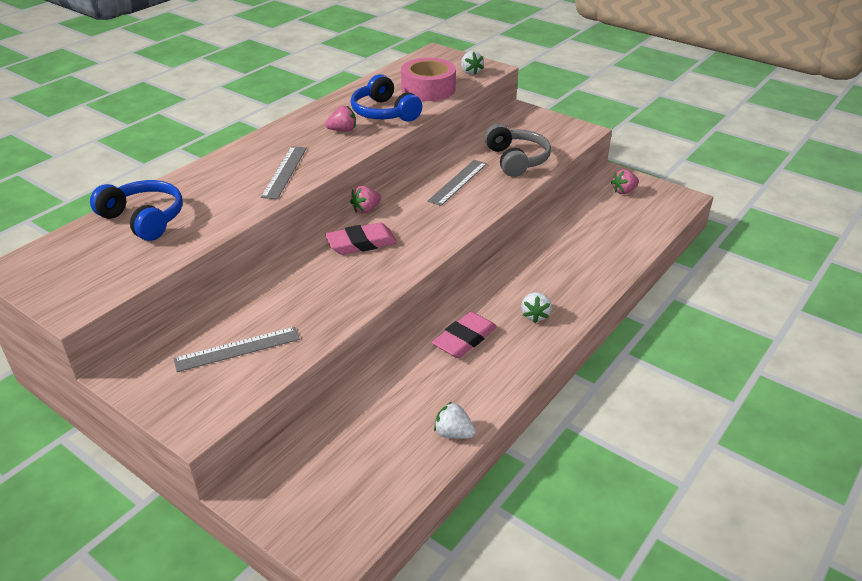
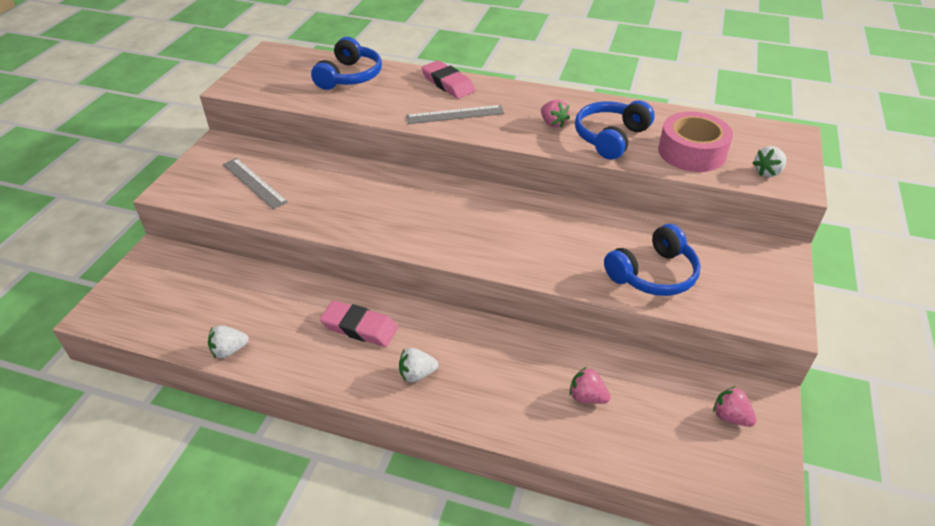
camera: 70 degrees right, 5 degrees up
(361, 243) = (422, 204): pink eraser -> pink eraser (448, 83)
(366, 210) = (478, 192): pink strawberry -> pink strawberry (587, 397)
(453, 433) = (229, 350): white strawberry -> white strawberry turned 120 degrees counterclockwise
(458, 182) = (570, 239): grey ruler -> none
(516, 160) = (653, 274): grey headphones -> blue headphones

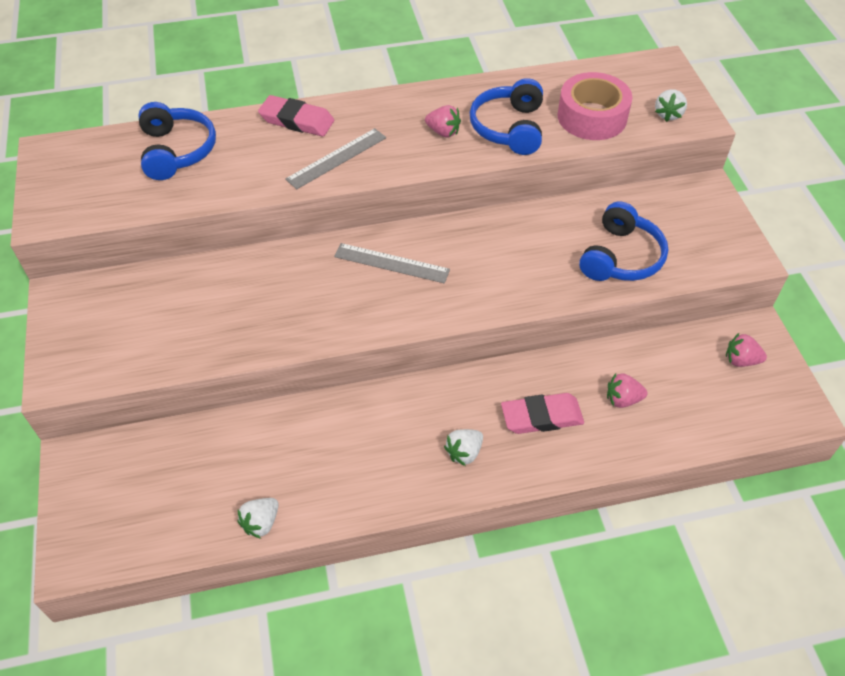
camera: 30 degrees left, 10 degrees up
(254, 183) = (151, 326): grey ruler -> grey ruler (391, 263)
(359, 327) = (373, 433): pink eraser -> pink eraser (541, 417)

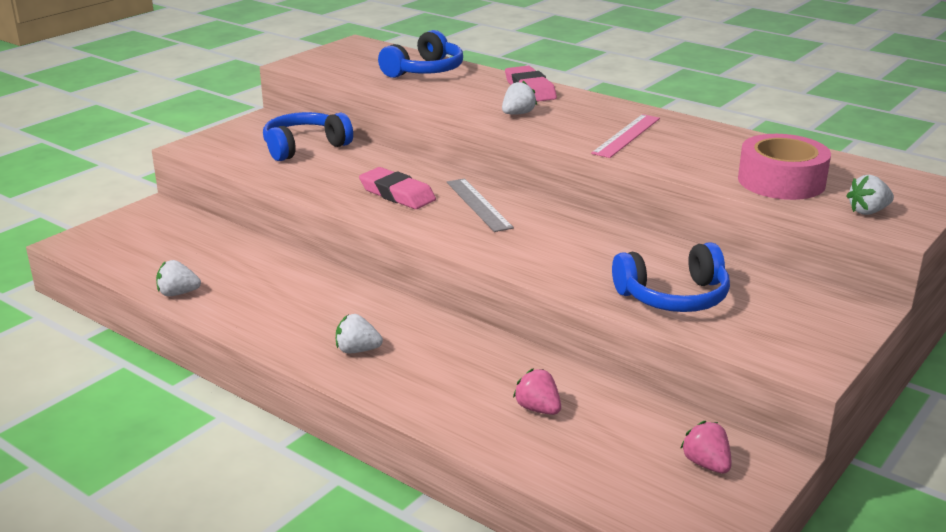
camera: 50 degrees right, 25 degrees down
(336, 158) = (517, 114): grey ruler -> white strawberry
(443, 132) = (626, 135): pink strawberry -> pink ruler
(509, 128) = (687, 156): blue headphones -> blue headphones (304, 147)
(541, 417) = (451, 372): pink eraser -> pink eraser (397, 194)

